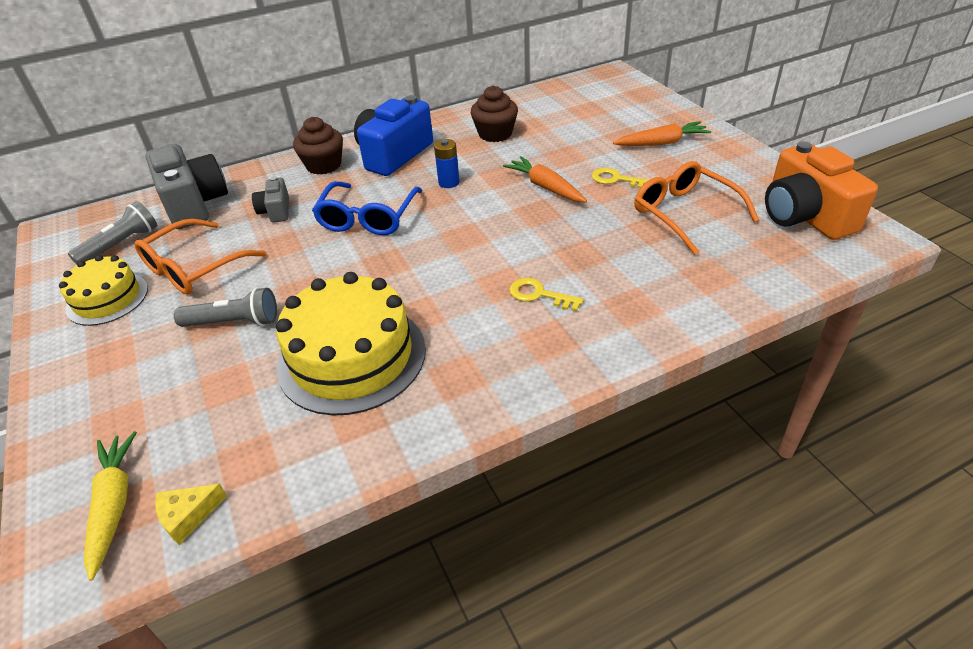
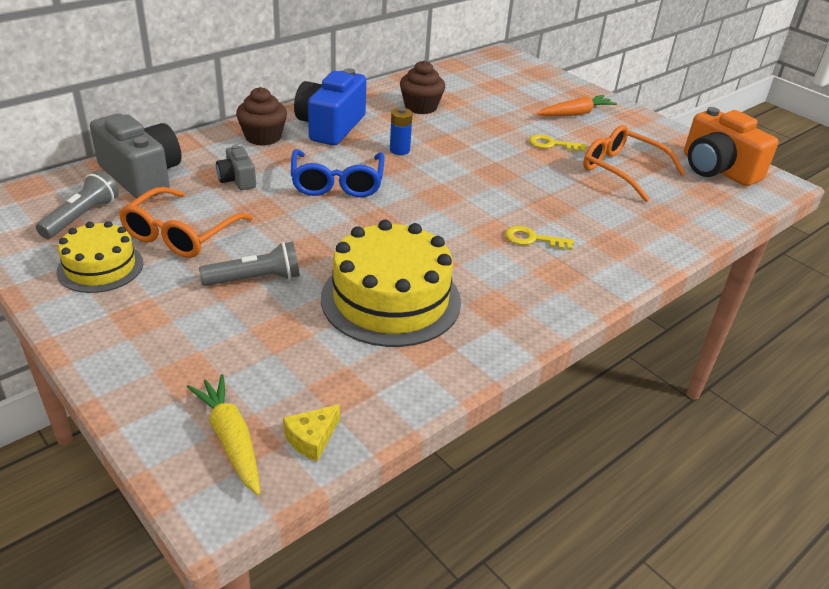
camera: 20 degrees left, 5 degrees down
(545, 187) = (492, 152): orange carrot -> none

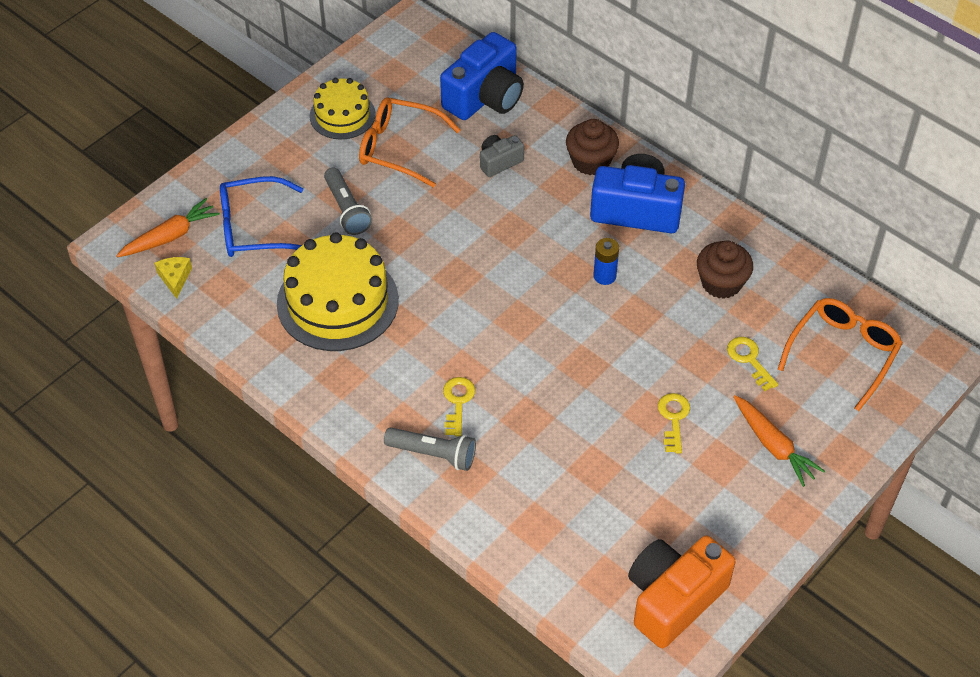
camera: 85 degrees right, 15 degrees up
(82, 217) = (408, 82): grey flashlight -> grey flashlight (433, 454)
(142, 176) = (485, 97): grey camera -> blue camera
(231, 439) = (170, 236): yellow carrot -> orange carrot
(312, 438) = (175, 278): yellow cheese -> yellow cheese turned 45 degrees clockwise
(337, 183) = (517, 236): blue glasses -> blue glasses (253, 228)
(497, 109) = (749, 360): none -> yellow key
(622, 170) = (633, 490): orange glasses -> orange glasses (843, 353)

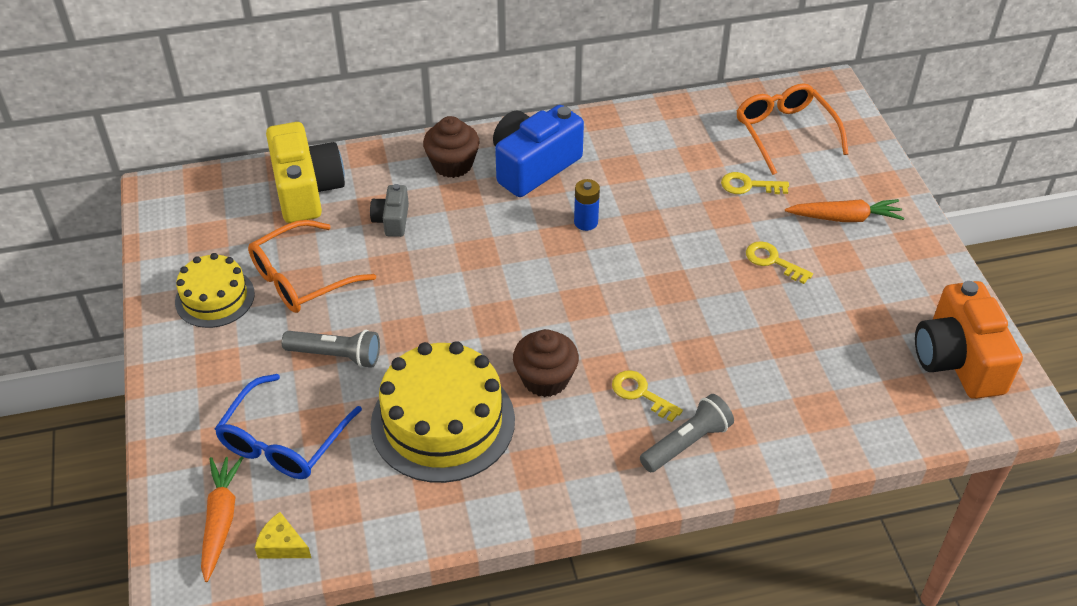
camera: 55 degrees left, 5 degrees down
(485, 97) = (306, 190): blue camera -> yellow camera
(721, 283) = (657, 159): brown cupcake -> brown cupcake (545, 379)

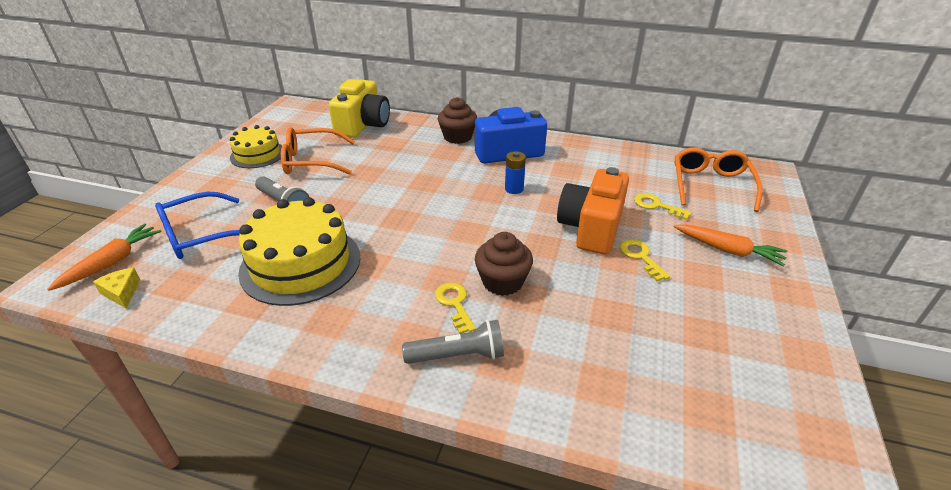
camera: 30 degrees right, 10 degrees down
(392, 220) = (393, 151): grey camera -> none
(545, 379) = (395, 266): brown cupcake -> brown cupcake (502, 282)
(958, 360) = (781, 400): orange camera -> orange camera (591, 228)

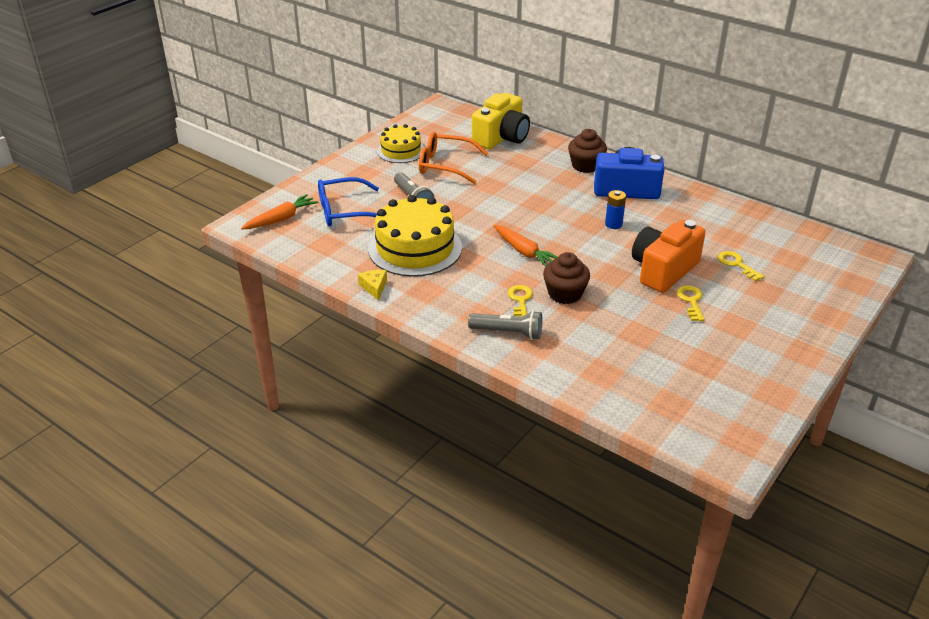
camera: 20 degrees right, 0 degrees up
(122, 292) = (287, 241): yellow cheese -> yellow cheese (374, 287)
(710, 185) = (805, 257): orange glasses -> none
(727, 250) = (773, 312): orange carrot -> orange carrot (524, 252)

